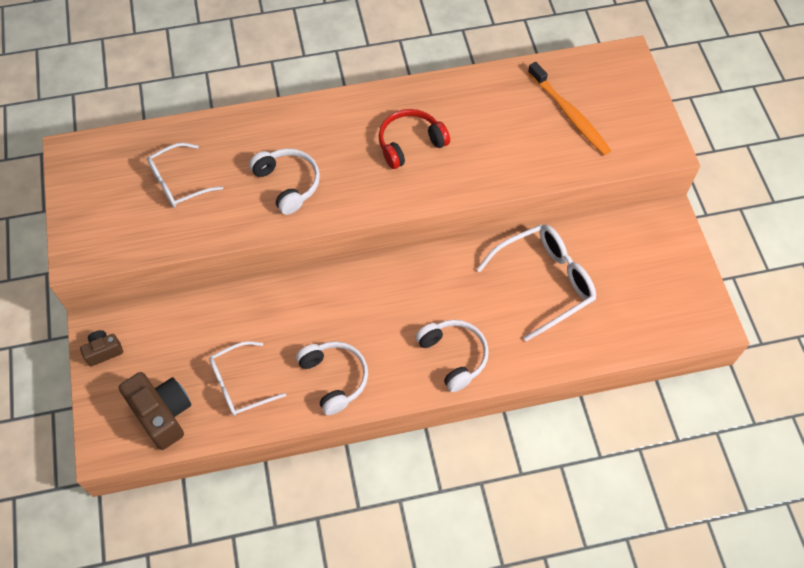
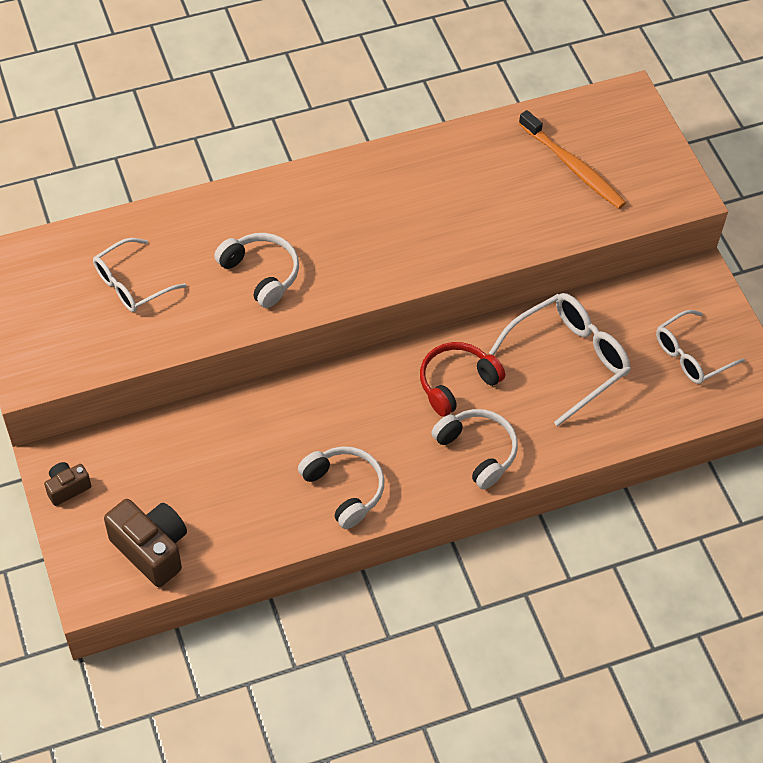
camera: 10 degrees left, 5 degrees down
(239, 384) = (235, 507): white glasses -> white glasses (690, 355)
(410, 144) = (395, 216): red headphones -> red headphones (456, 383)

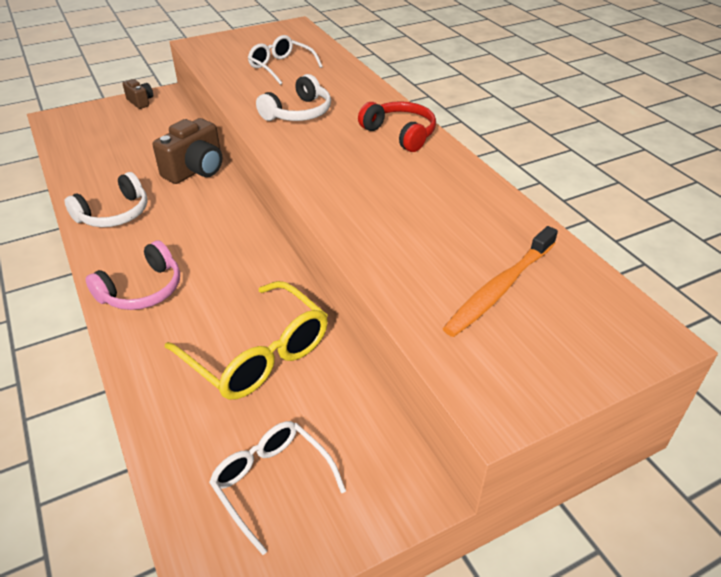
camera: 85 degrees right, 15 degrees down
(151, 549) = (81, 135): brown camera -> brown camera (196, 170)
(456, 383) = (226, 270): red headphones -> red headphones (400, 134)
(477, 451) = (142, 290): white headphones -> pink headphones
(569, 360) = (258, 354): white glasses -> yellow glasses

